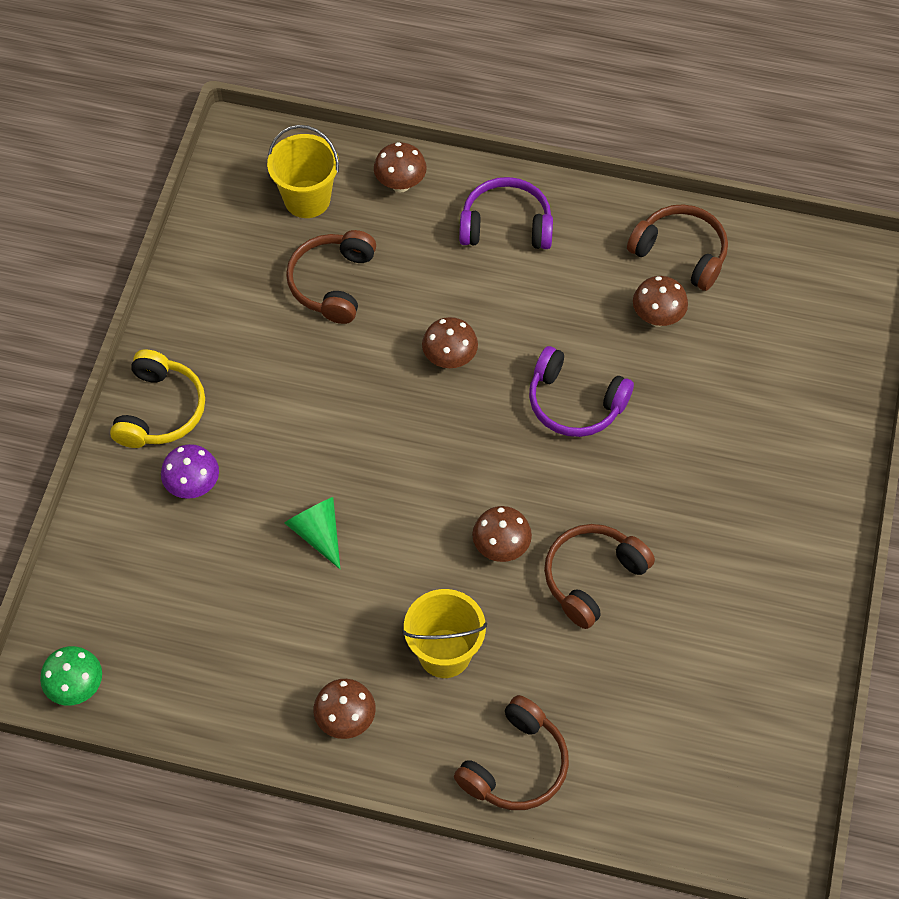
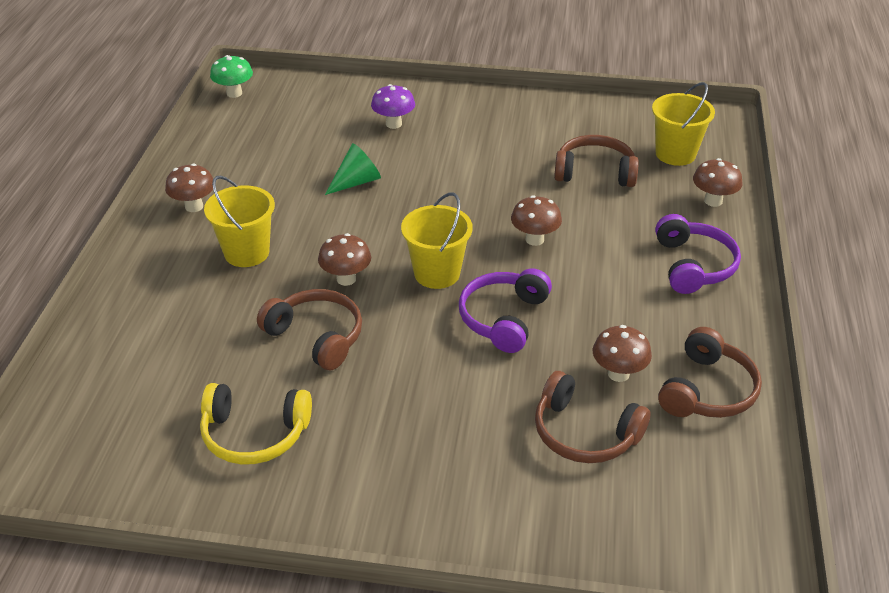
camera: 85 degrees right, 20 degrees down
(160, 410) = (456, 105): yellow headphones -> yellow headphones (254, 434)
(499, 458) = (437, 273): none -> yellow bucket
(516, 765) = (139, 297): brown headphones -> brown headphones (584, 433)

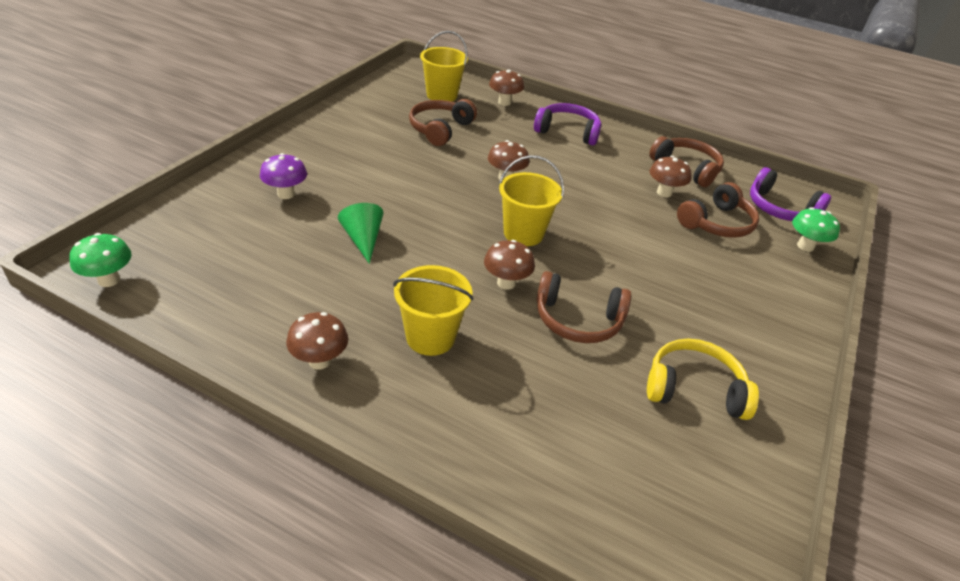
camera: 75 degrees left, 0 degrees up
(254, 434) = (694, 389): yellow headphones -> yellow headphones turned 105 degrees counterclockwise
(316, 336) = (578, 320): brown headphones -> brown headphones turned 135 degrees counterclockwise
(503, 318) = (591, 219): purple headphones -> purple headphones (780, 209)
(599, 535) = (805, 246): none -> green mushroom

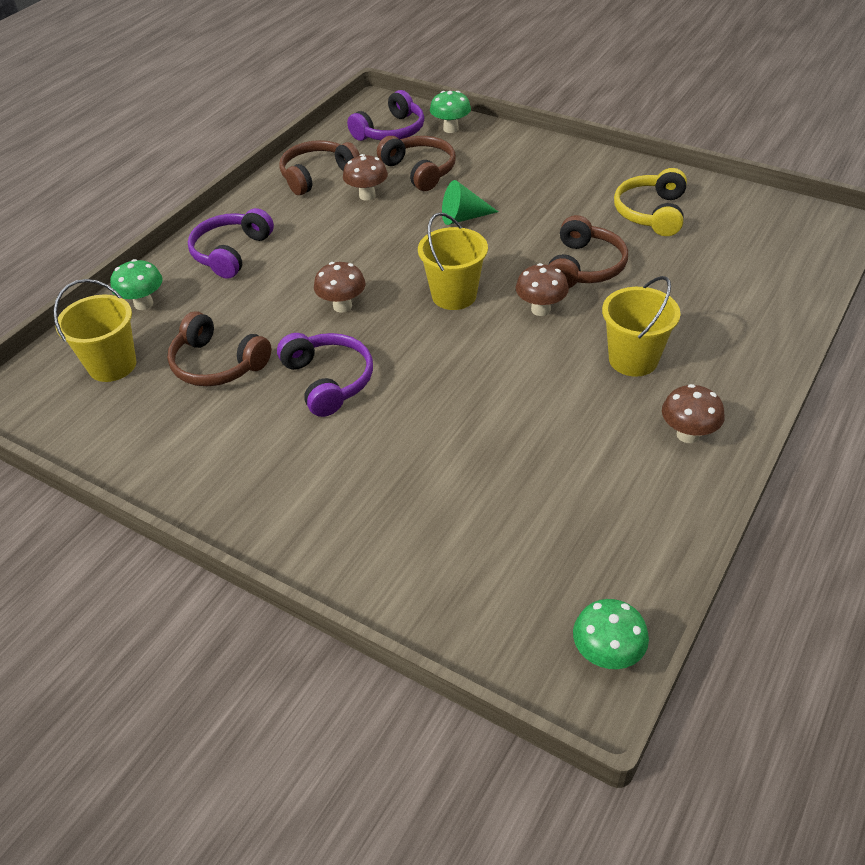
camera: 80 degrees left, 5 degrees up
(286, 194) = (391, 506): purple mushroom -> none
(363, 240) = (483, 420): green cone -> green cone (463, 217)
(418, 171) = (328, 380): none -> purple headphones
(504, 102) = (143, 304): brown mushroom -> green mushroom

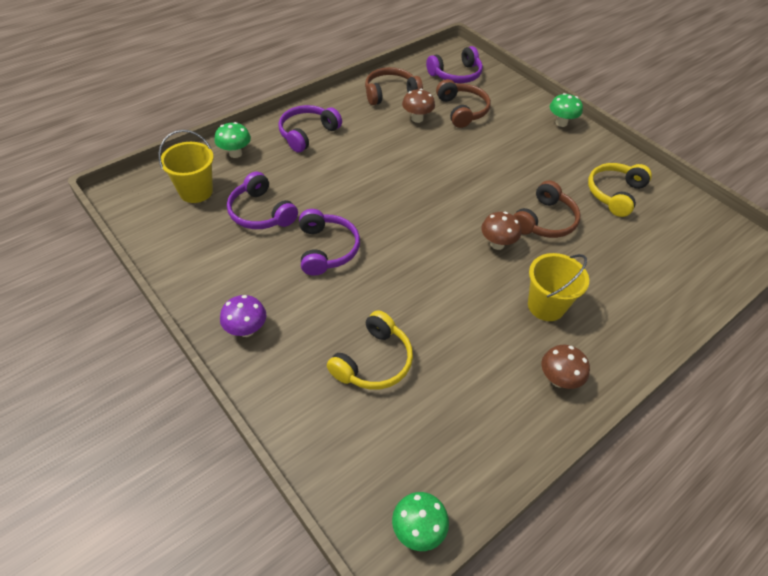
camera: 15 degrees right, 5 degrees up
(217, 364) = (261, 213): brown headphones -> purple headphones
(271, 508) = (246, 330): none -> purple mushroom
(342, 306) = (361, 197): brown mushroom -> none
(450, 129) = (498, 84): green mushroom -> green mushroom (561, 123)
(454, 295) = (441, 213): yellow bucket -> none
(456, 489) = (373, 361): none -> yellow headphones
(463, 217) = (475, 155): green cone -> none

